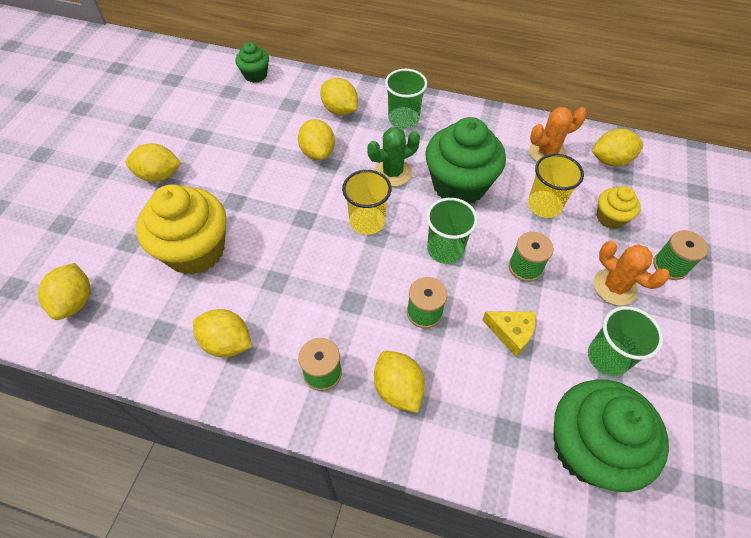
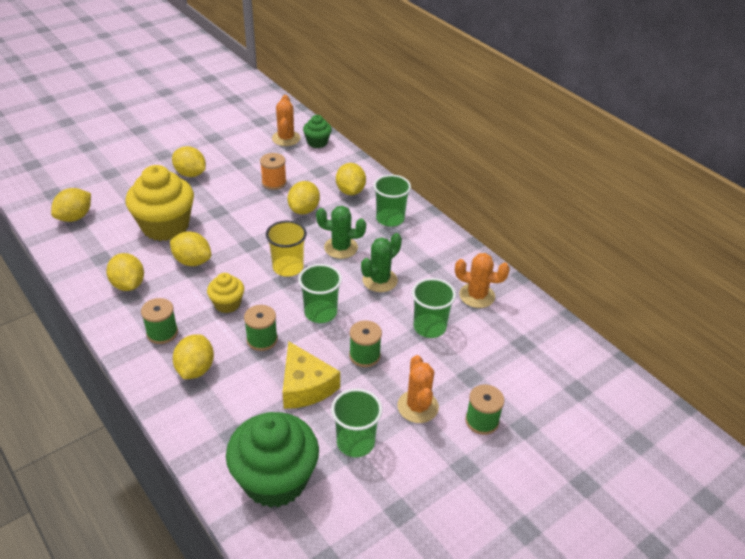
camera: 35 degrees right, 15 degrees down
(219, 86) = (286, 138): none -> orange cactus
(258, 139) = (274, 182): none -> orange spool
(459, 185) = (380, 280): green cupcake -> green cactus
(511, 332) = (305, 386): yellow cheese -> yellow cheese, size x1.51
(544, 205) = (429, 327): yellow cup -> green cup
(610, 160) = (525, 328): yellow lemon -> yellow lemon (192, 261)
(610, 218) = (473, 364): yellow cupcake -> yellow cupcake (227, 304)

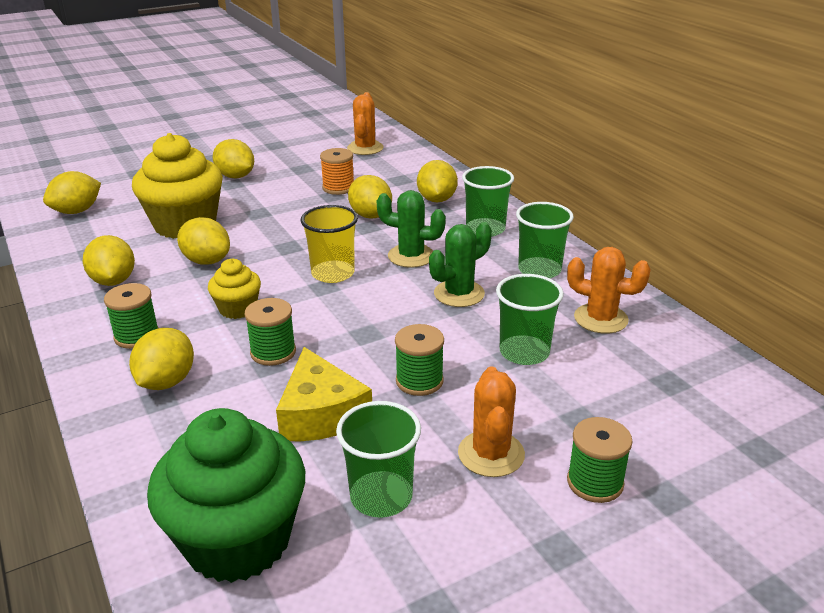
camera: 10 degrees right, 10 degrees down
(304, 210) = (370, 215): yellow lemon -> yellow lemon turned 60 degrees counterclockwise
(317, 142) = (404, 153): green cupcake -> none
(320, 313) = (366, 326): green cup -> green cup (539, 270)

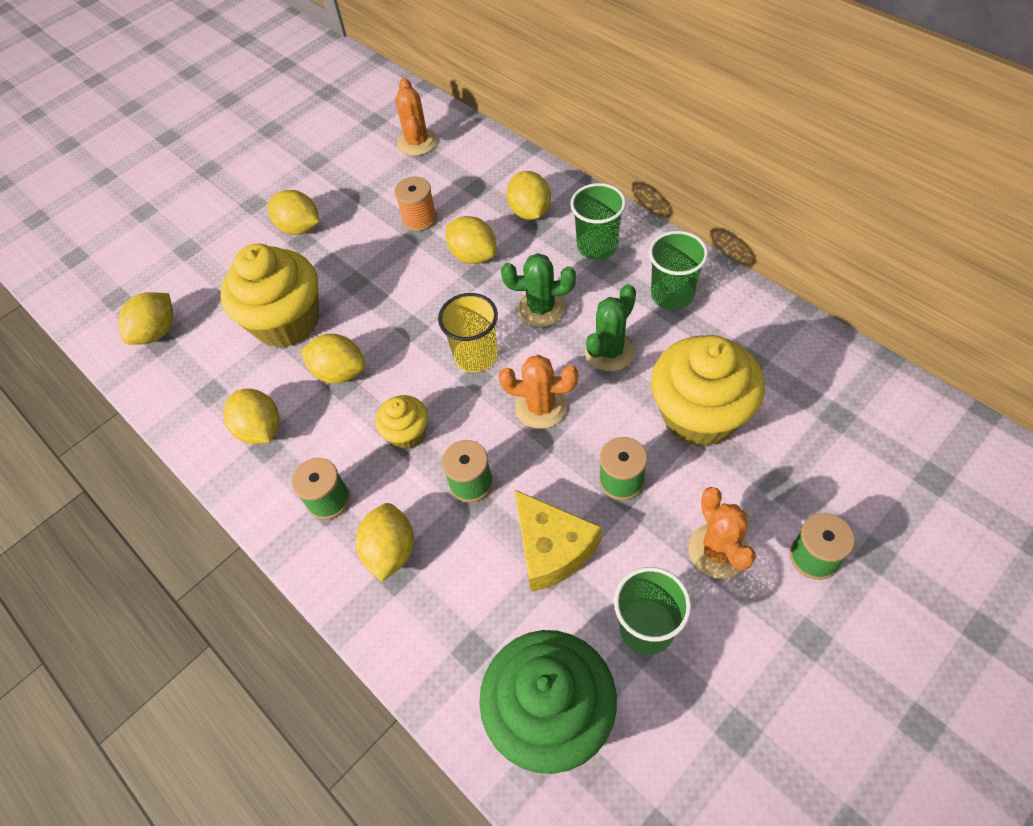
camera: 10 degrees left, 25 degrees up
(524, 352) = (699, 415): green cup -> yellow cupcake
(600, 319) = (752, 349): orange cactus -> orange cactus (541, 407)

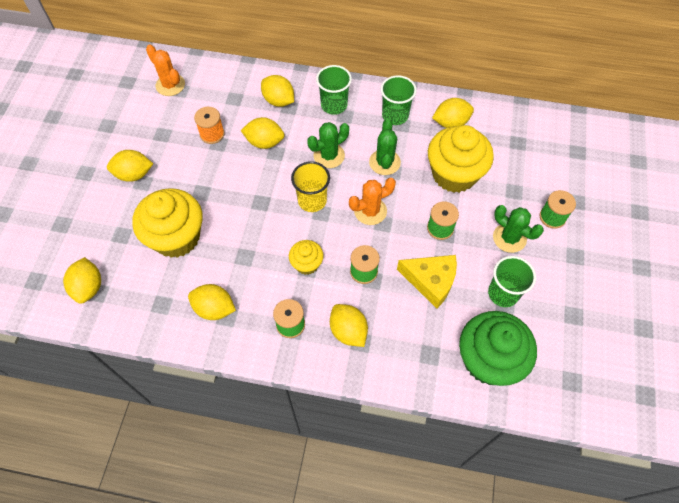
camera: 40 degrees left, 5 degrees up
(340, 372) = (237, 250): yellow lemon -> yellow lemon (451, 123)
(718, 551) = (509, 238): orange cactus -> green cactus

